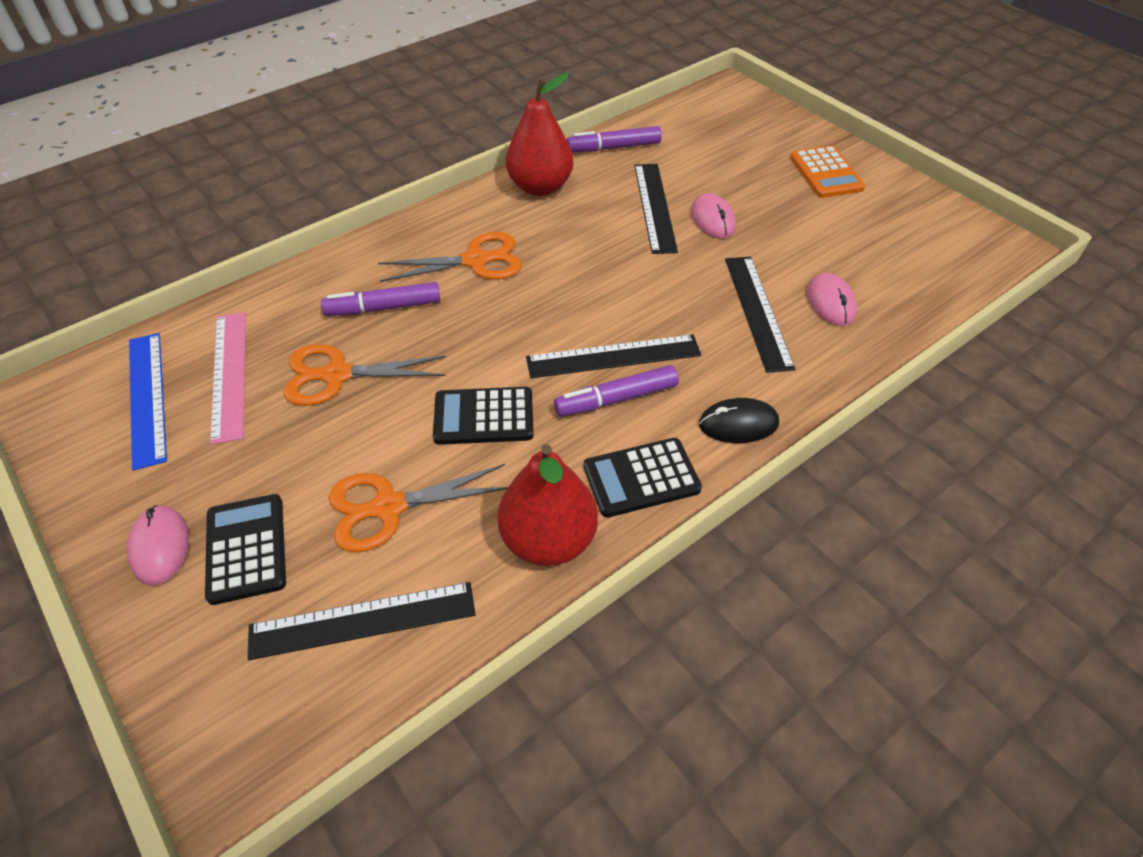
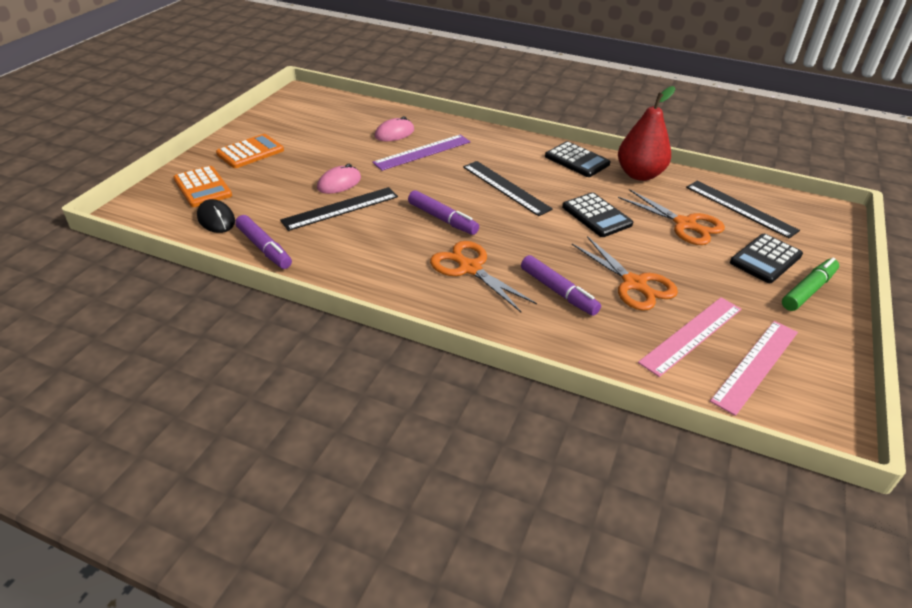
camera: 120 degrees left, 10 degrees down
(147, 397) = (756, 365): blue ruler -> pink ruler
(160, 546) = (808, 290): pink mouse -> green marker
(540, 187) = (350, 269): red pear -> none
(616, 399) = (536, 179): purple marker -> purple marker (442, 219)
(738, 424) = (514, 143): black mouse -> black mouse (216, 219)
(756, 132) = (202, 187): none -> orange calculator
(757, 311) = (422, 152): black ruler -> purple ruler

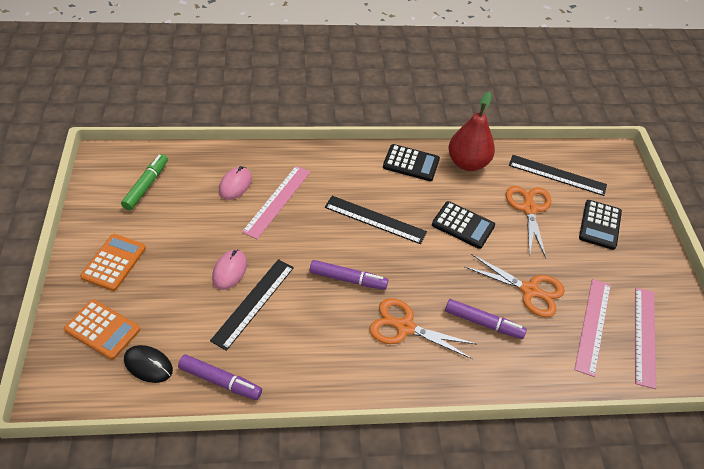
camera: 30 degrees left, 10 degrees up
(422, 152) = (277, 201): purple ruler -> pink ruler
(684, 224) = (529, 209): orange scissors -> orange scissors turned 105 degrees counterclockwise
(808, 290) = (640, 246): green marker -> green marker (146, 186)

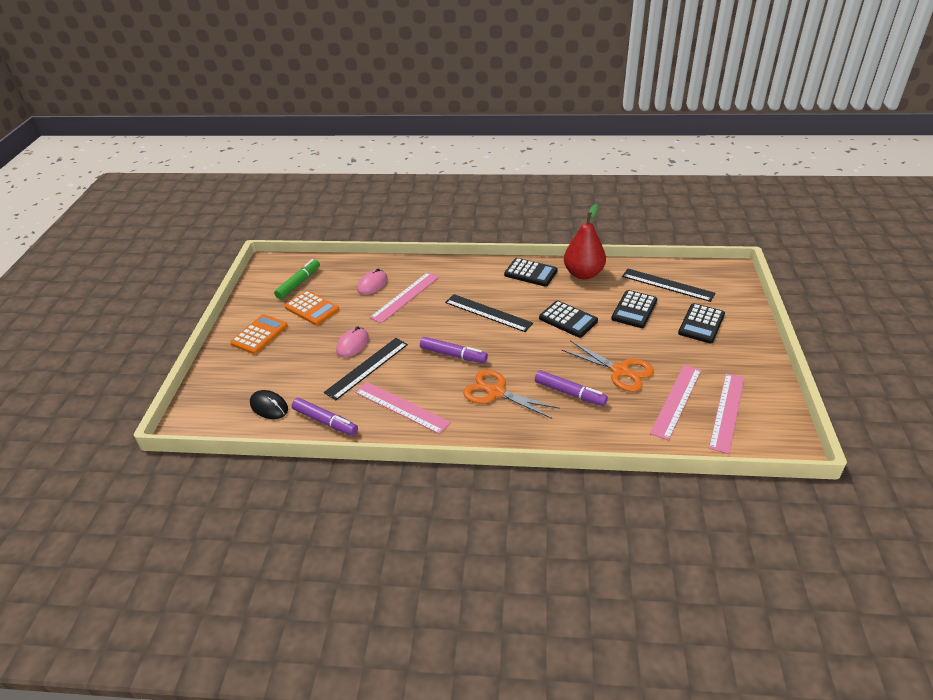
camera: 15 degrees right, 10 degrees down
(102, 329) = (238, 380): orange calculator -> orange calculator (312, 308)
(304, 354) = (401, 407): none -> pink ruler
(529, 209) = (634, 310): orange scissors -> black calculator

